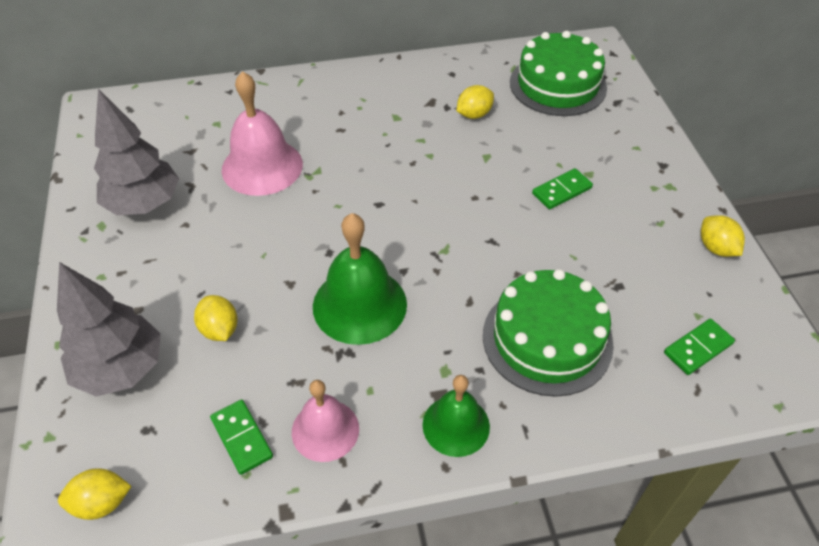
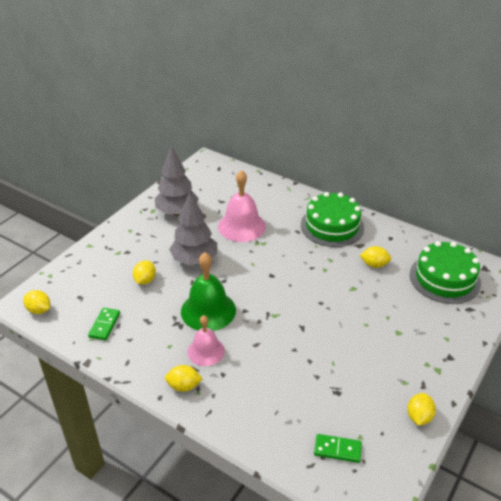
camera: 45 degrees right, 10 degrees down
(121, 369) = (96, 269): grey tree -> grey tree (194, 260)
(325, 430) = (135, 346): pink bell -> pink bell (206, 351)
(456, 425) = (184, 386): green bell -> yellow lemon
(547, 339) = (269, 386): green cake -> green cake (332, 226)
(562, 191) = (370, 330): green domino -> none

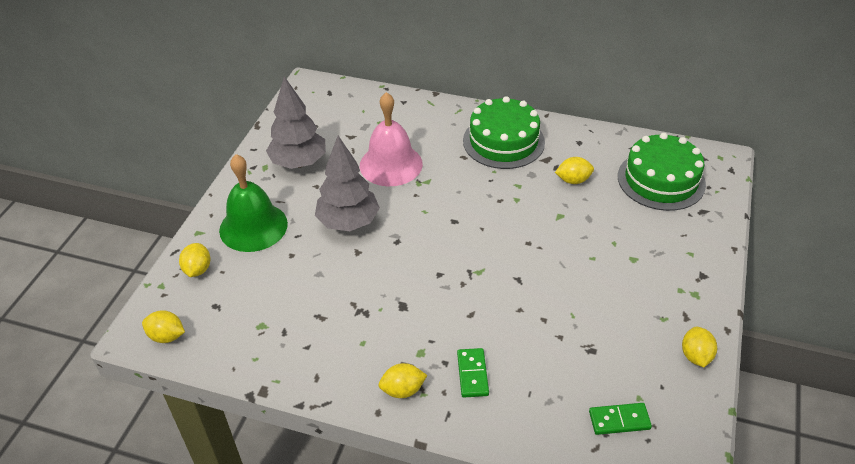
camera: 15 degrees left, 5 degrees up
(104, 325) = (265, 336): green domino -> green domino (472, 374)
(145, 280) = (294, 263): yellow lemon -> yellow lemon (198, 269)
(206, 351) = (412, 338): pink bell -> none
(208, 310) = (393, 285): green bell -> green bell (253, 226)

